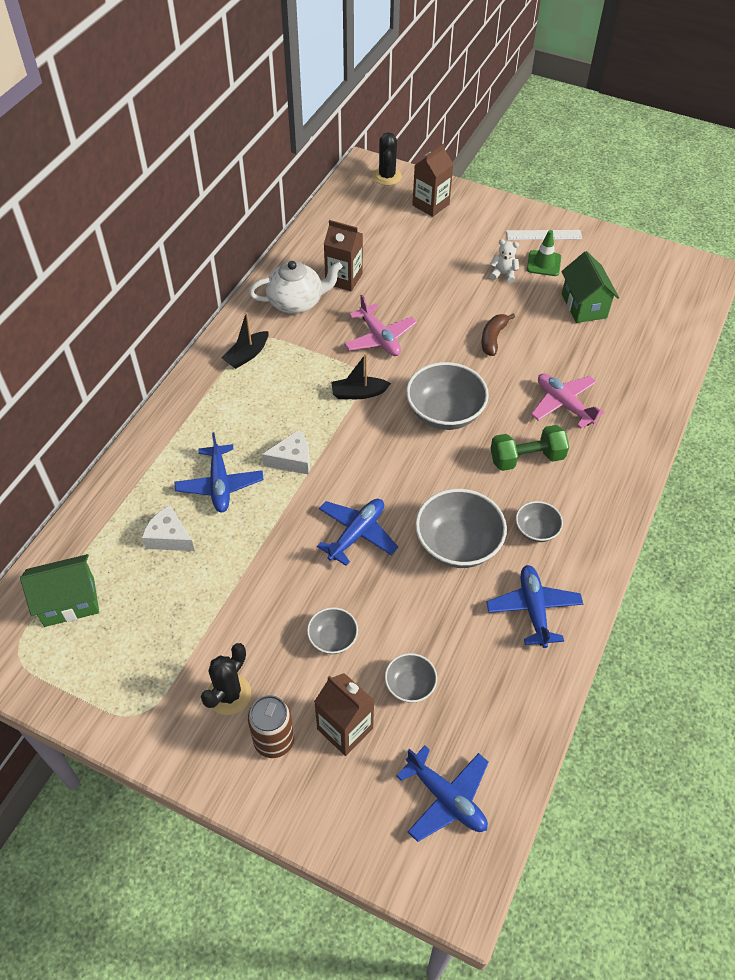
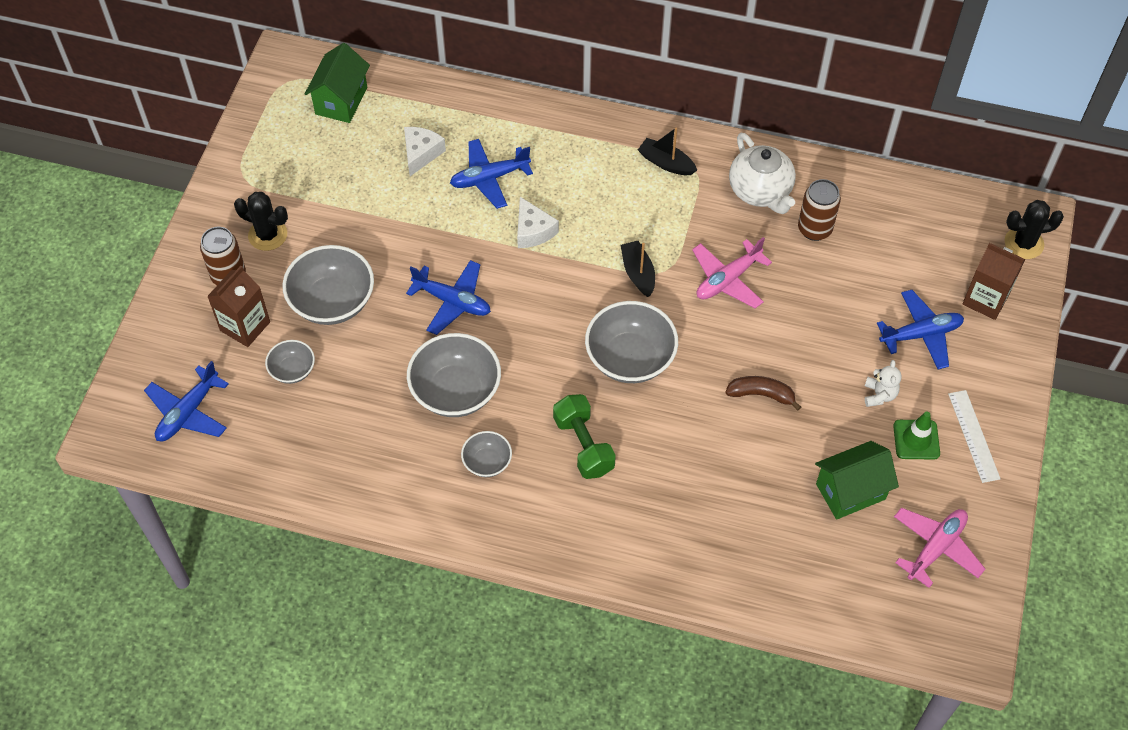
camera: 80 degrees right, 5 degrees up
(69, 602) = (341, 101): green house -> green house turned 45 degrees clockwise
(333, 639) = (332, 302): grey bowl -> grey bowl, size x1.89
(344, 278) = (814, 229): brown carton -> brown can
(533, 609) = (389, 467): blue plane -> blue plane (921, 334)
(563, 404) = (674, 478): pink plane -> pink plane (936, 548)

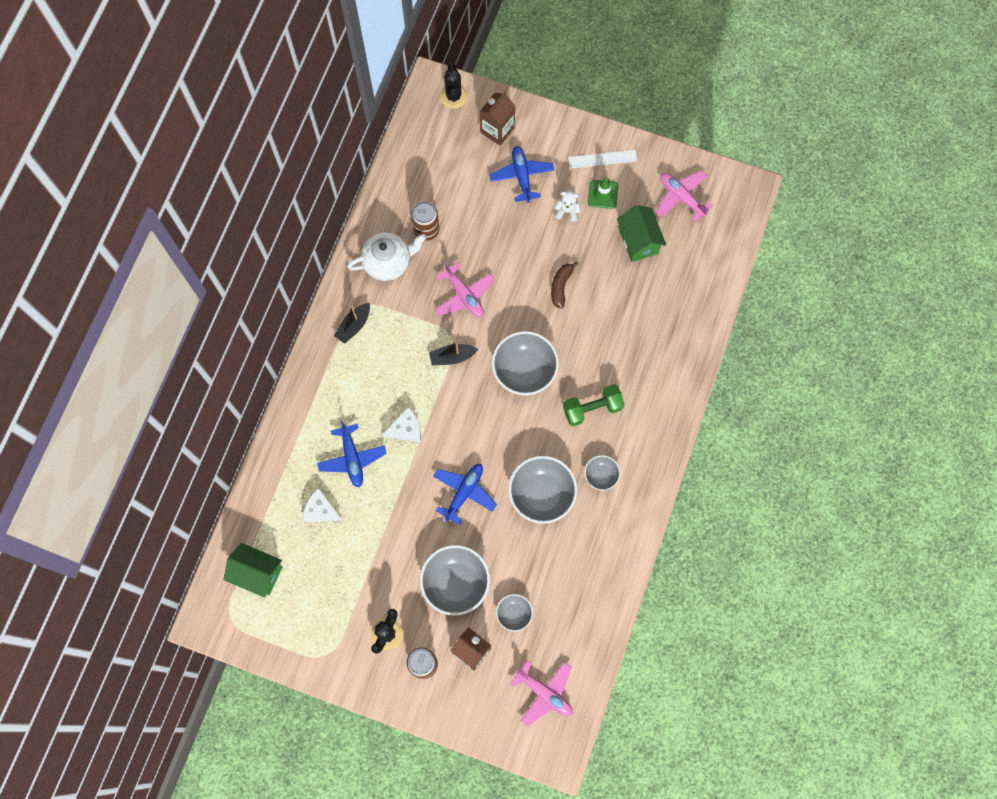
camera: 85 degrees left, 15 degrees up
(188, 412) = (544, 693): blue plane -> pink plane

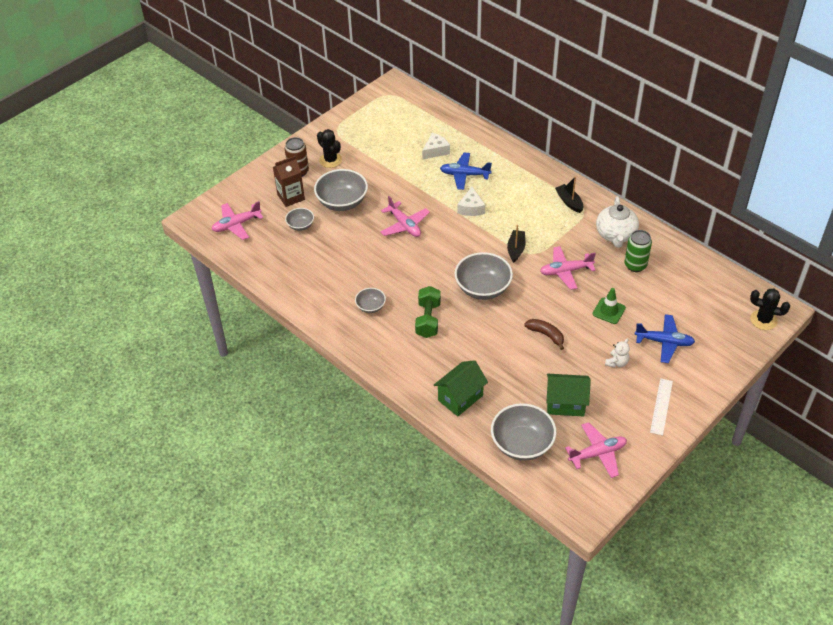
camera: 115 degrees right, 25 degrees down
(257, 573) = (410, 112): green house -> green house (460, 398)
(426, 230) = (635, 265): brown can -> green can
(464, 492) = (404, 225): blue plane -> pink plane
(497, 130) = (718, 340): brown carton -> none
(541, 494) = (377, 267): grey bowl -> grey bowl (522, 444)
(603, 194) = (624, 394): green traffic cone -> green traffic cone (609, 311)

